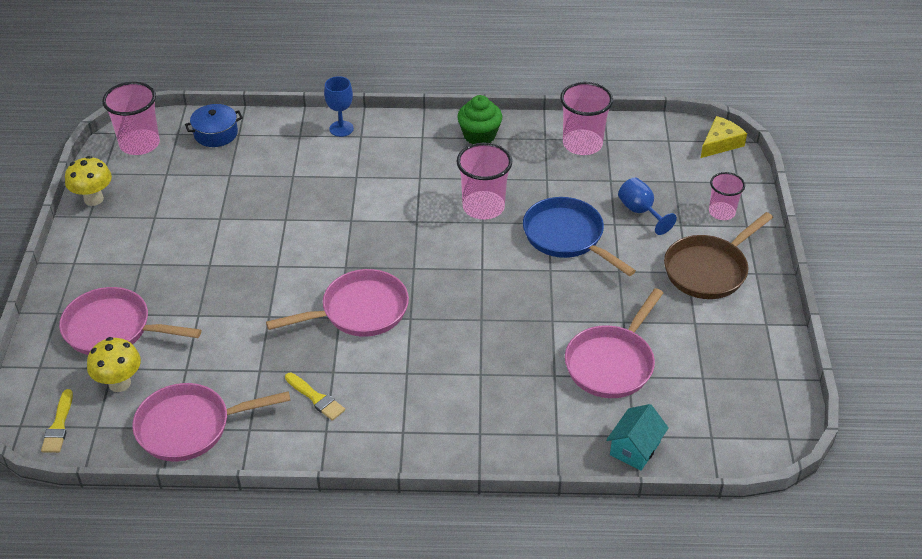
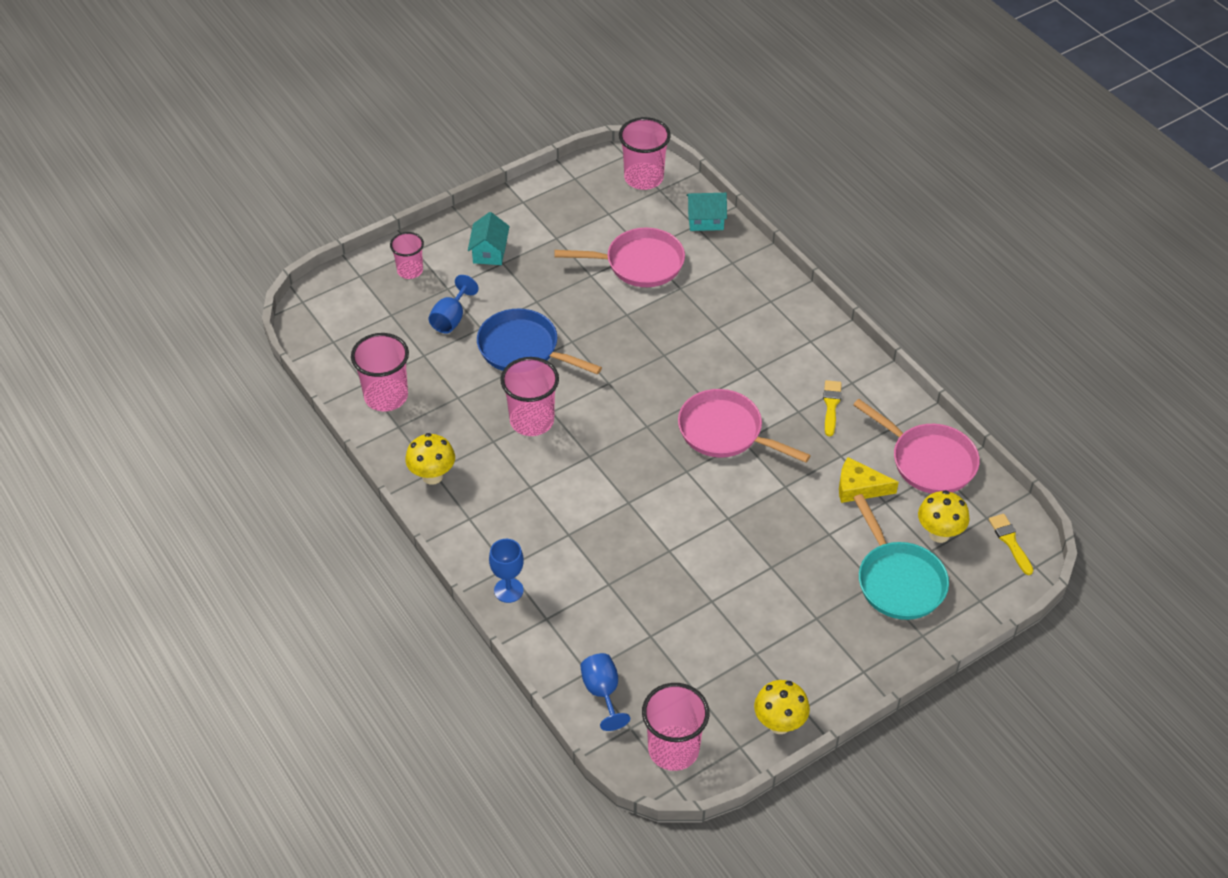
camera: 125 degrees left, 5 degrees up
(59, 425) = (1010, 542): yellow brush -> yellow brush turned 75 degrees counterclockwise
(113, 329) = (898, 581): pink pan -> turquoise pan
(216, 134) = (602, 692): blue pot -> blue goblet
(479, 135) = (432, 476): green cupcake -> yellow mushroom
(567, 237) = (523, 349): blue pan -> blue pan turned 105 degrees clockwise
(708, 270) = (489, 252): brown pan -> turquoise house
(720, 143) = (311, 306): yellow cheese -> yellow cheese (859, 487)
(740, 434) = (643, 178): none -> pink cup

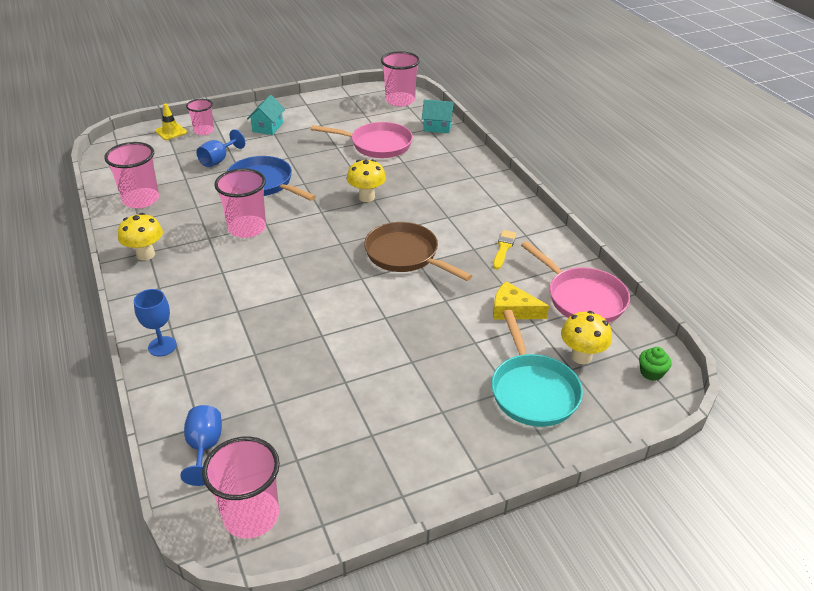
camera: 10 degrees right, 10 degrees down
(368, 278) = (171, 132): none -> yellow traffic cone
(725, 432) = (405, 255): pink pan -> brown pan
(779, 724) = (372, 508): yellow mushroom -> yellow mushroom (366, 197)
(1010, 542) = (651, 372): yellow brush -> green cupcake

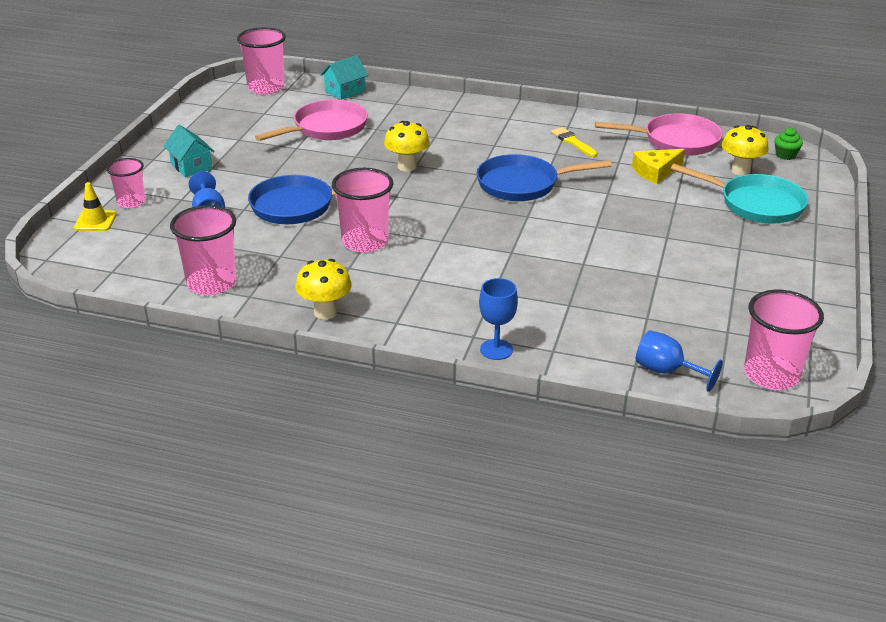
camera: 50 degrees left, 5 degrees down
(405, 255) = (523, 184): brown pan -> blue pan

